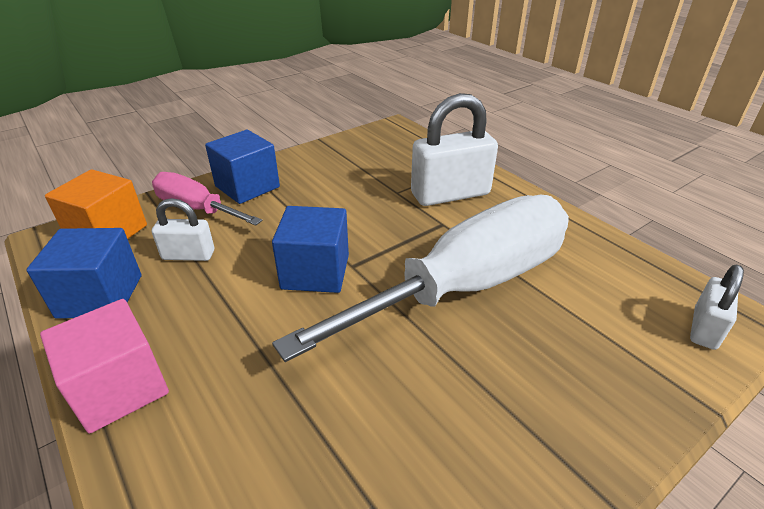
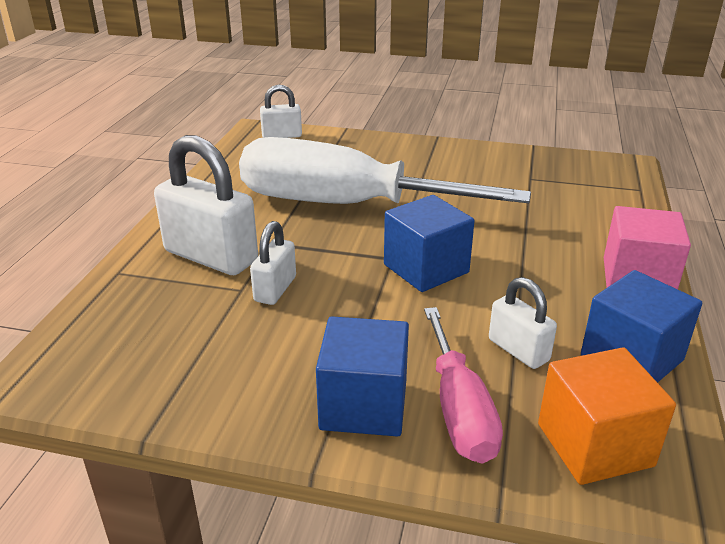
camera: 130 degrees left, 5 degrees down
(379, 201) = (275, 289): none -> white padlock

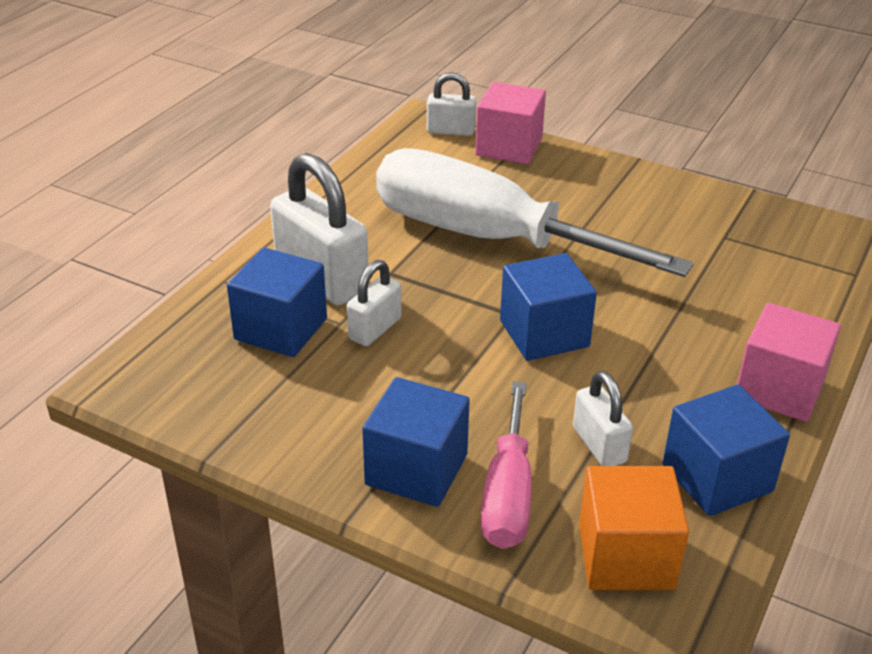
camera: 15 degrees right, 5 degrees up
(186, 304) = (281, 329): none -> blue cube
(333, 141) = (509, 147): none -> pink cube

